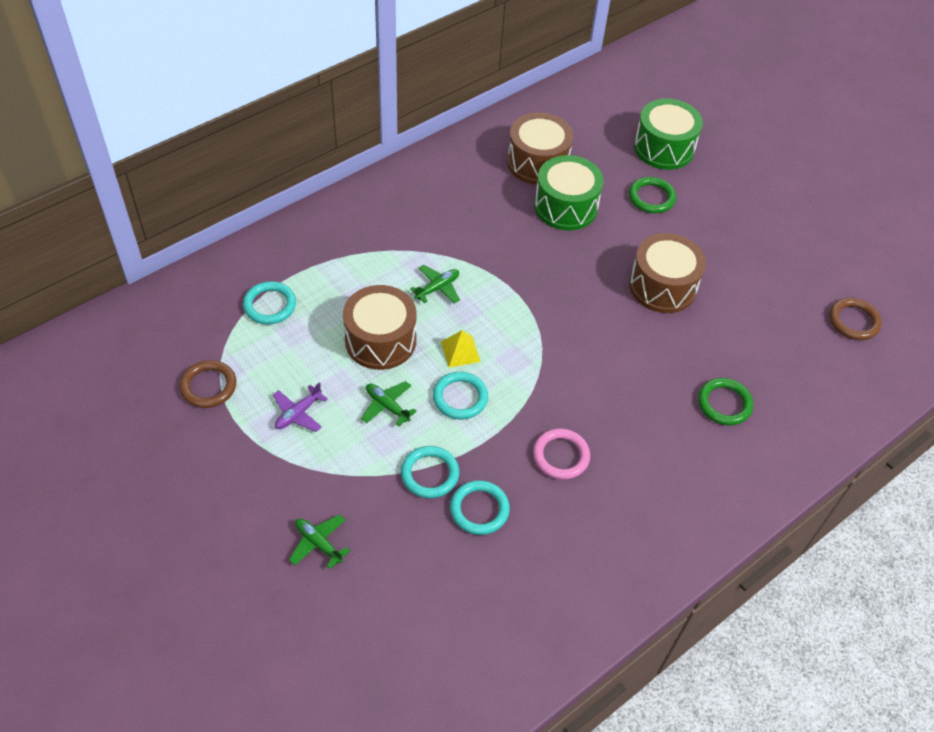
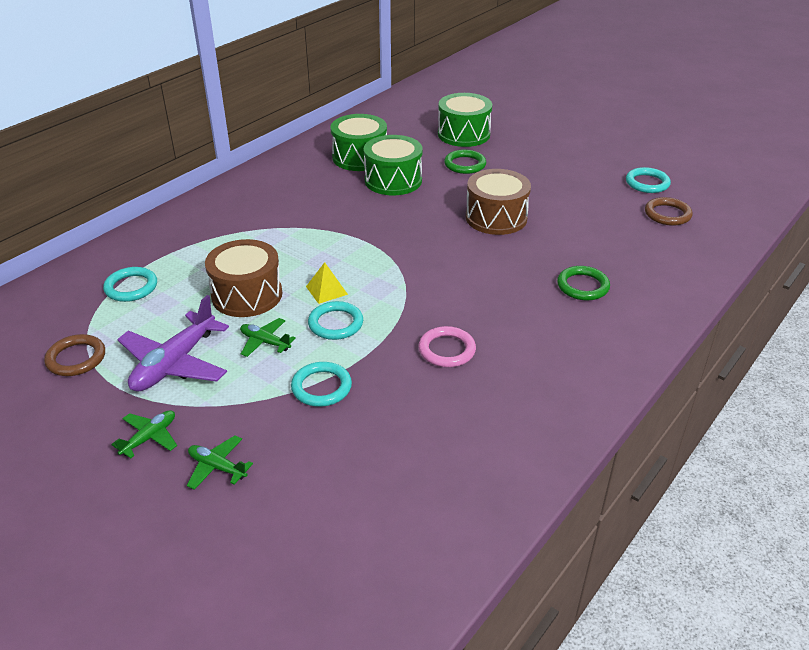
camera: 10 degrees left, 15 degrees down
(298, 413) = (175, 363): purple plane -> purple plane, size x1.93
(437, 288) = (293, 250): green plane -> green plane (149, 437)
(479, 509) = (379, 406): turquoise ring -> turquoise ring (647, 183)
(537, 163) = (359, 157): brown drum -> green drum

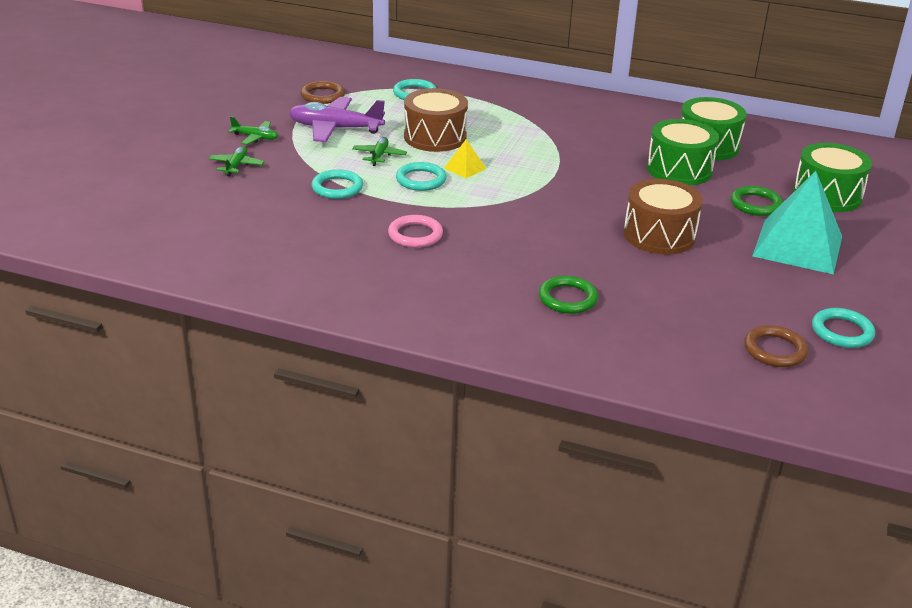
camera: 70 degrees right, 5 degrees down
(531, 166) = (797, 246): none -> turquoise pyramid

